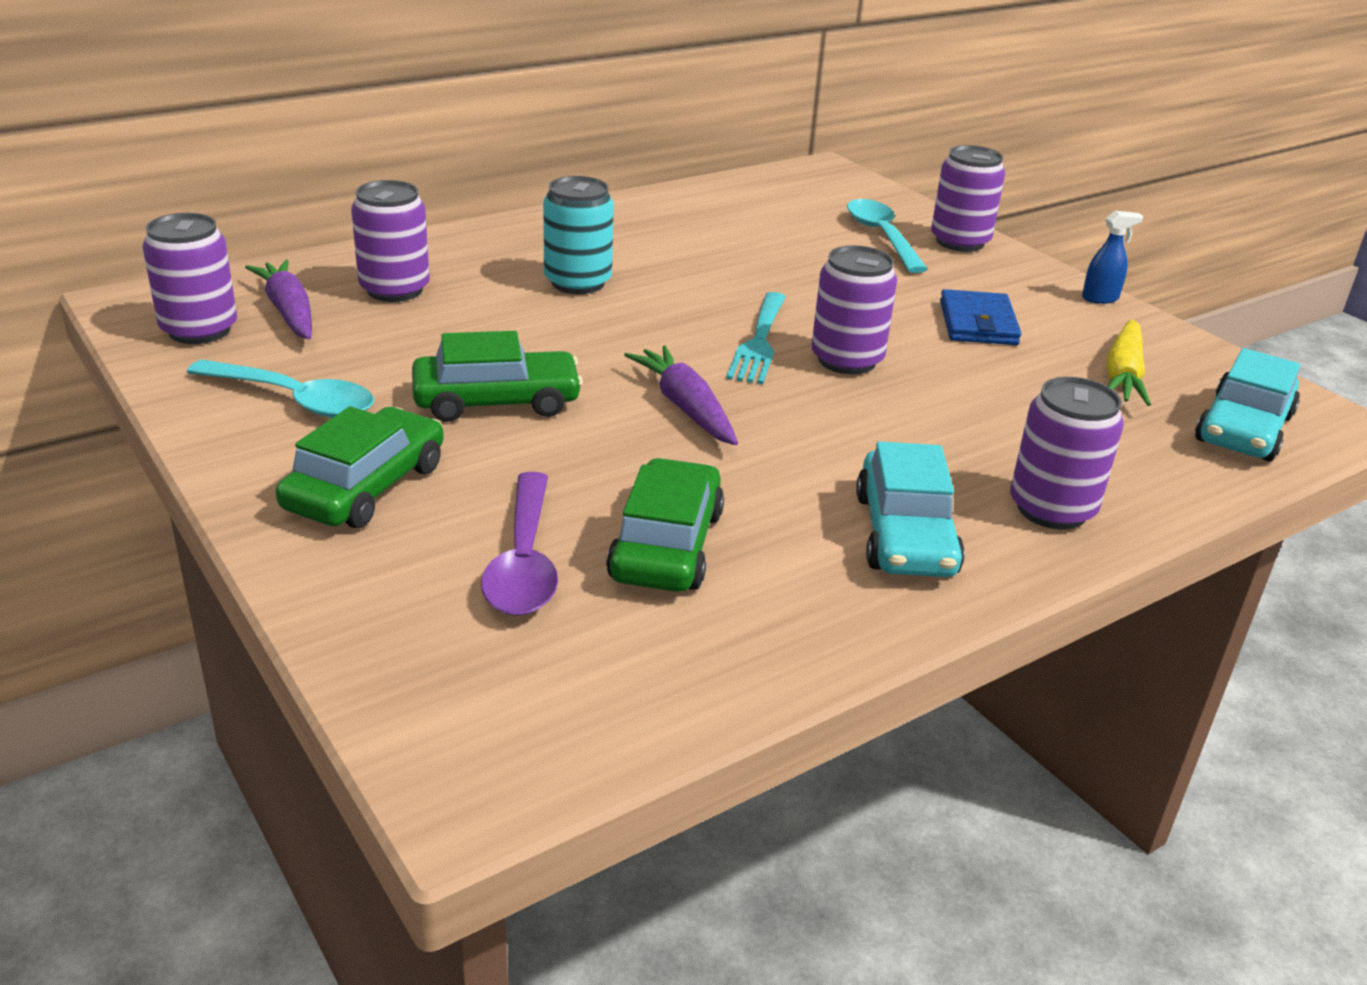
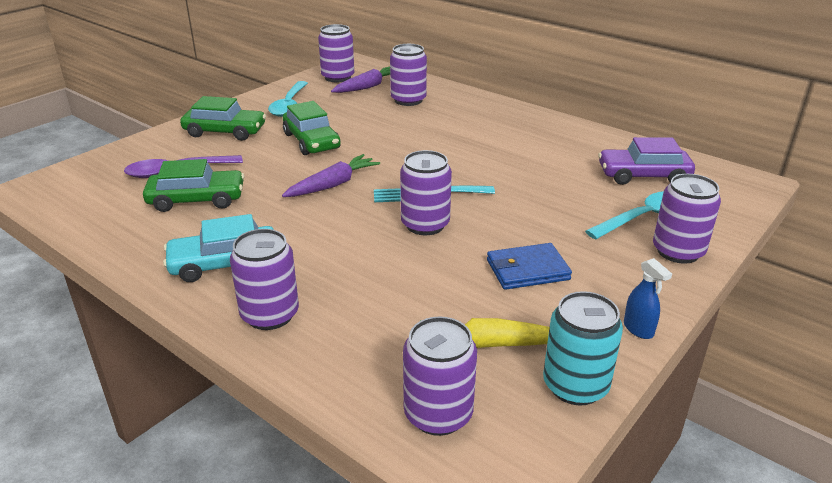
camera: 75 degrees right, 0 degrees up
(578, 282) = (458, 136): turquoise can -> turquoise can (575, 386)
(779, 209) = (643, 175): none -> purple car
(1243, 429) = (438, 414): turquoise car -> purple can

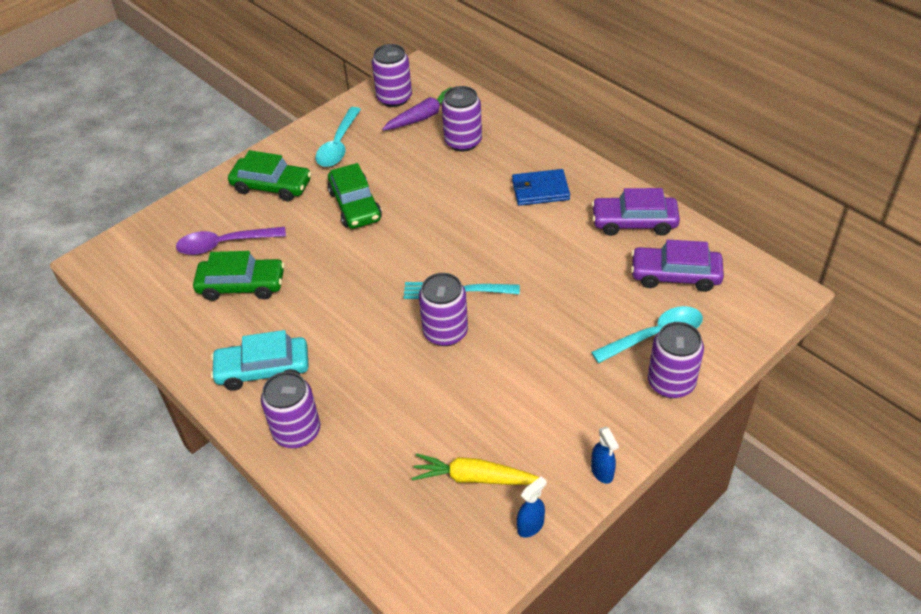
camera: 10 degrees right, 15 degrees up
(332, 185) = (368, 272): purple carrot -> none
(438, 414) = (416, 543): purple can -> none
(527, 270) = (525, 396): blue wallet -> blue wallet (540, 190)
(575, 386) = (530, 526): turquoise can -> blue spray bottle
(587, 143) = (634, 222): none -> purple car

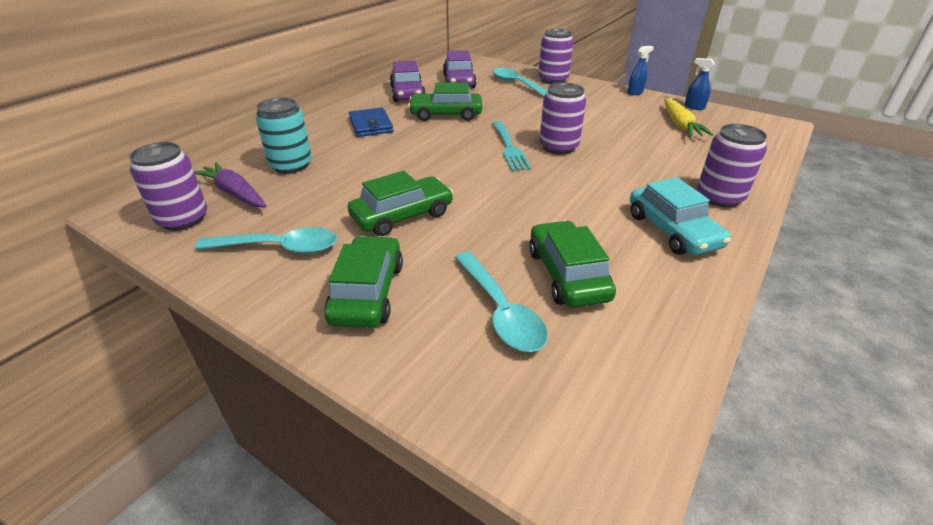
camera: 105 degrees left, 10 degrees down
(224, 244) = (501, 311): purple spoon -> turquoise spoon
(463, 142) = (291, 165): purple can -> turquoise can
(557, 250) = (446, 114): none -> green car

